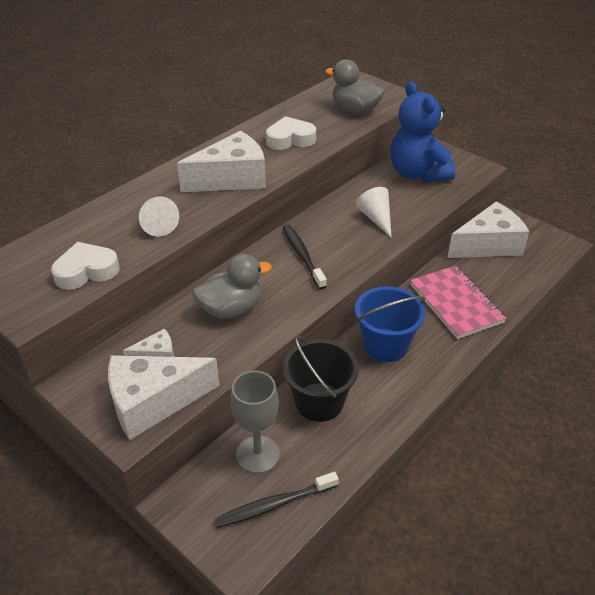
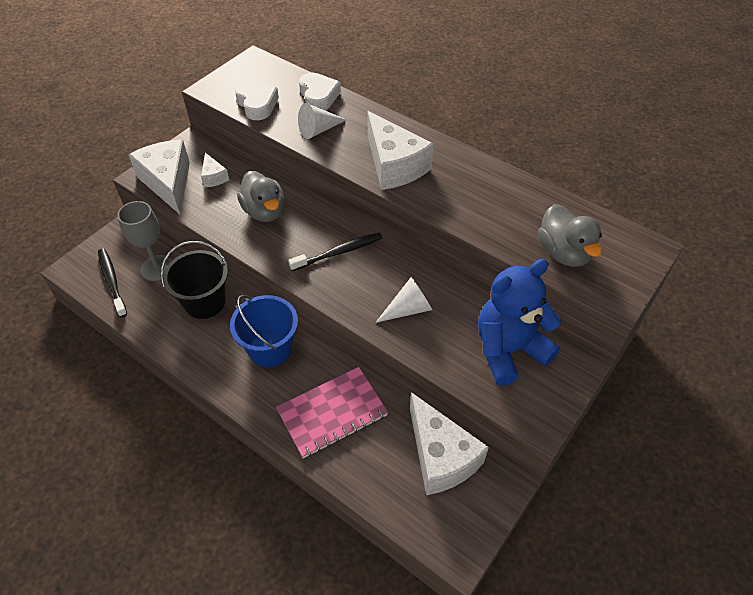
camera: 85 degrees right, 10 degrees up
(290, 139) = (478, 200): white heart -> white heart (318, 96)
(355, 110) = (563, 253): grey duck -> grey duck turned 135 degrees clockwise

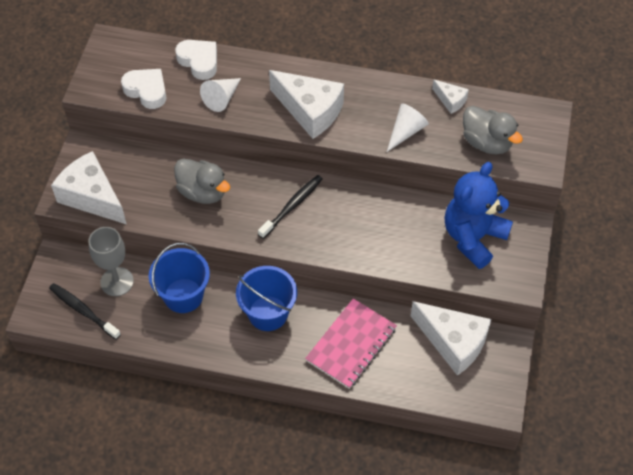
camera: 25 degrees left, 5 degrees up
(205, 302) = (183, 295): black bucket -> blue bucket
(214, 177) = (132, 175): white cheese -> white cheese (450, 101)
(408, 309) = (378, 234): white cone -> white cone (406, 131)

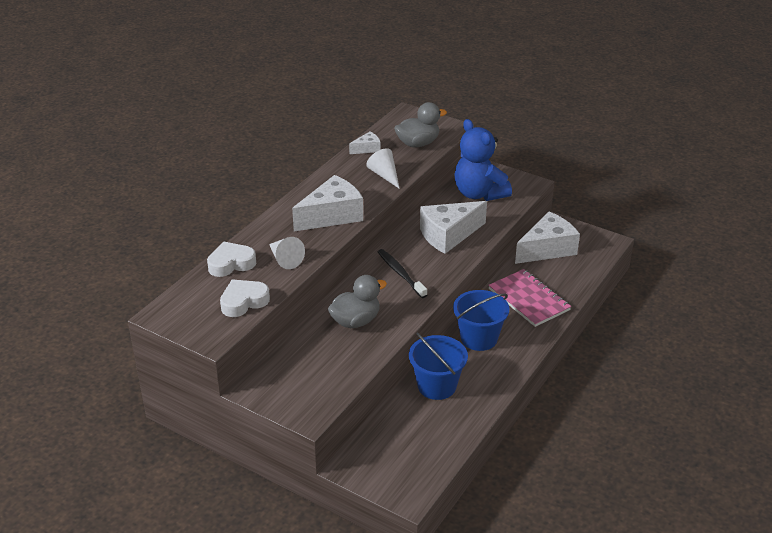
camera: 70 degrees left, 20 degrees down
(83, 311) = (422, 458): black toothbrush -> none
(92, 197) = (319, 394): white cheese -> white cheese (448, 235)
(117, 282) = (399, 428): grey goblet -> none

